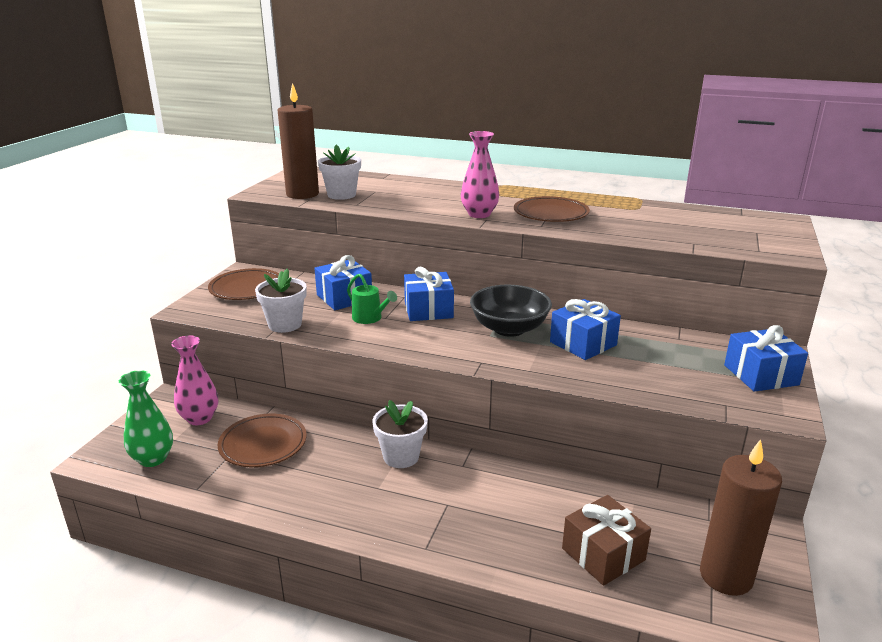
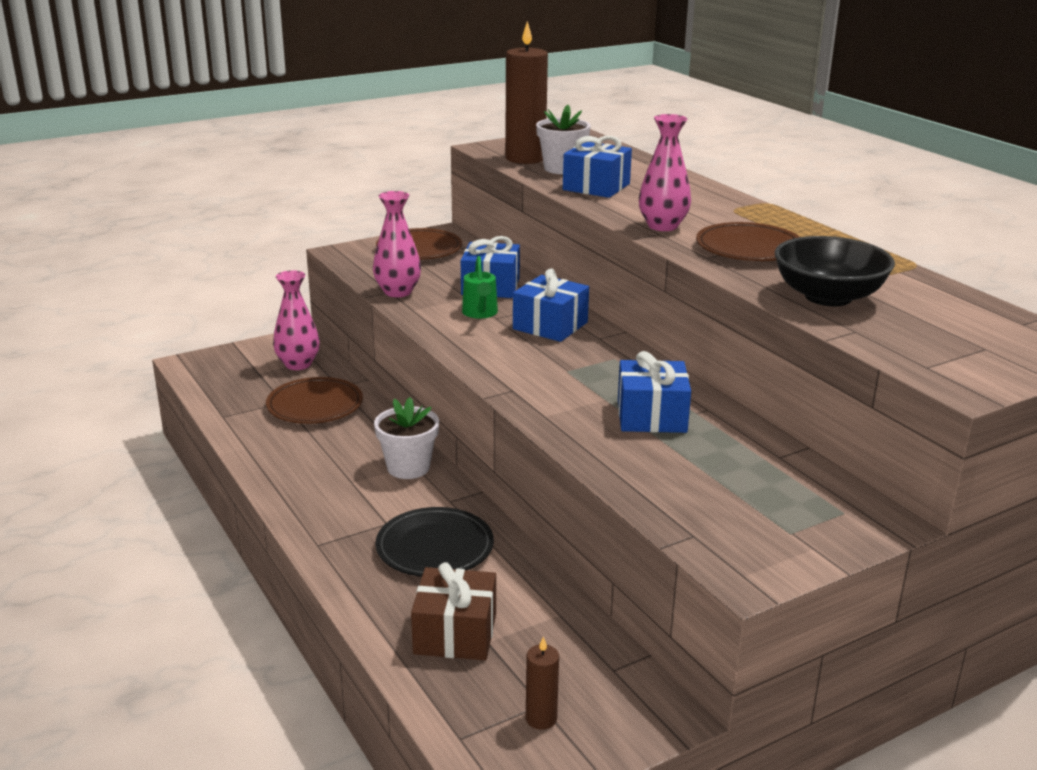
camera: 40 degrees right, 0 degrees up
(153, 459) = (225, 380): green vase -> none
(285, 324) = (398, 292): white flower pot -> pink vase
(503, 503) = (435, 548): none -> black plate
(509, 328) = (599, 372): black bowl -> black bowl (828, 297)
(726, 576) = (541, 718): brown candle -> brown candle, size x0.47
(760, 375) = (803, 531): blue gift -> blue gift (596, 187)

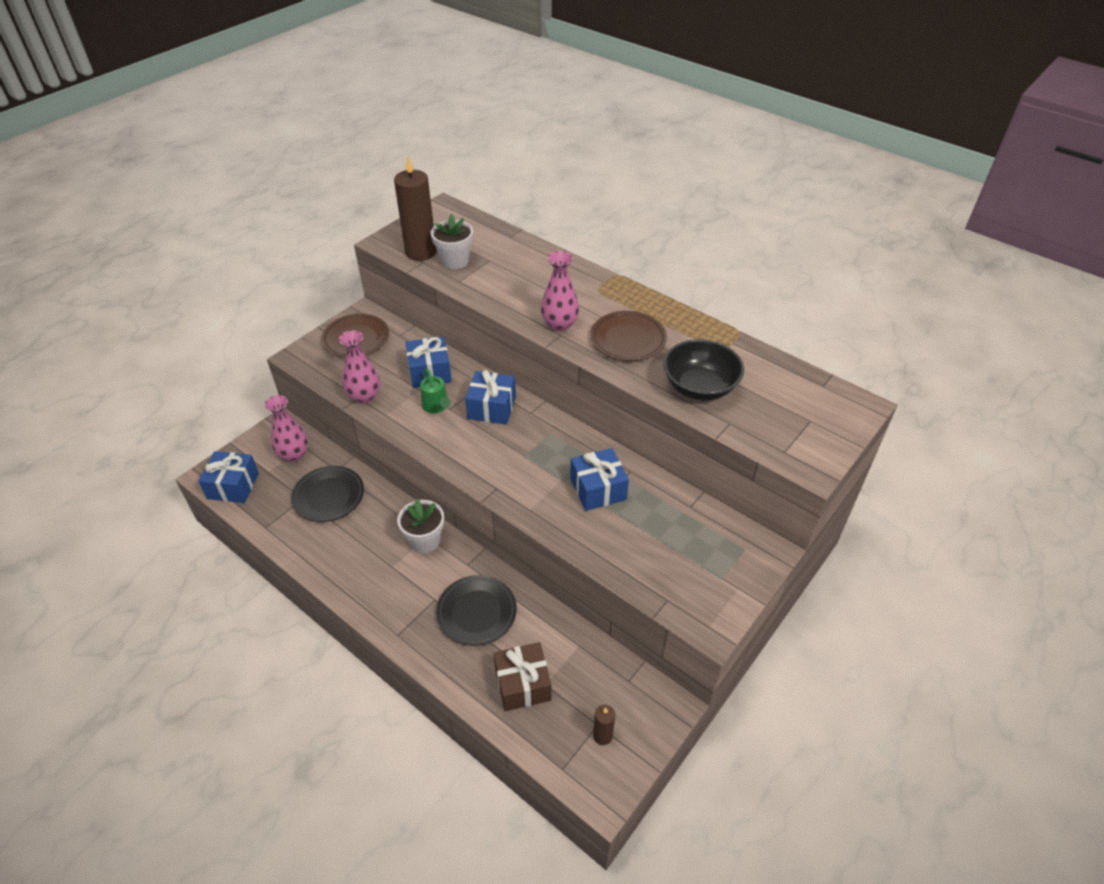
camera: 20 degrees left, 20 degrees up
(315, 406) = (329, 496): brown plate -> black plate
(596, 187) = (491, 281): blue gift -> blue gift (233, 486)

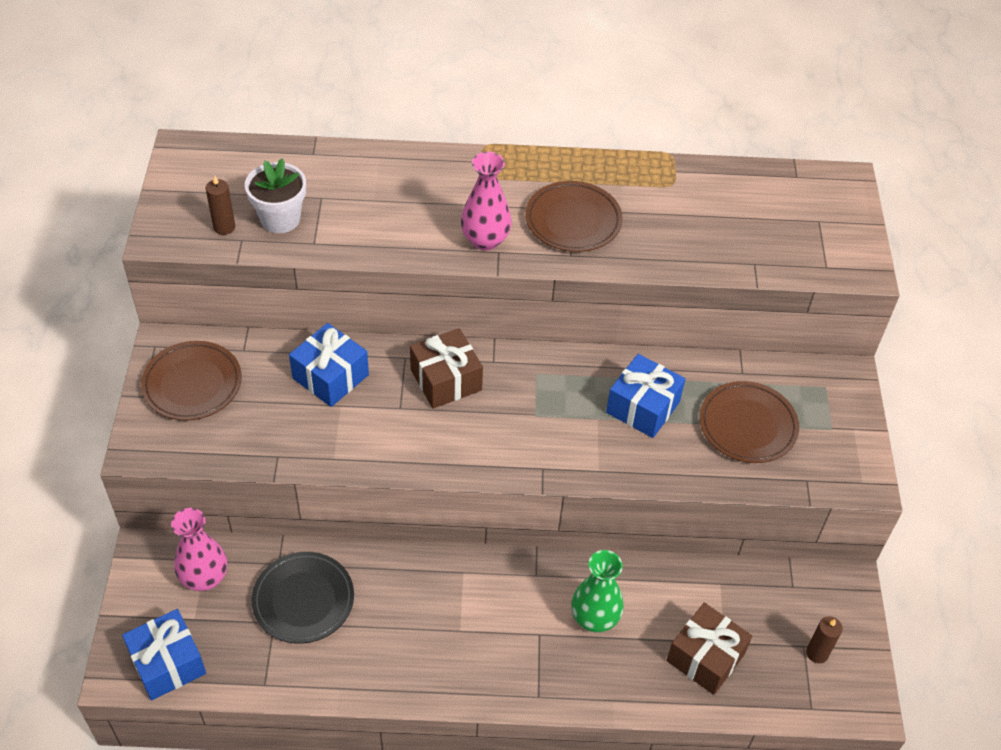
camera: 40 degrees left, 5 degrees up
(364, 396) = (284, 450): pink vase -> none
(421, 252) = (224, 227): brown candle -> brown candle, size x0.47
(425, 540) = (466, 579): white flower pot -> none
(436, 406) = (382, 414): green watering can -> none
(477, 612) = (594, 618): black plate -> green vase
(492, 408) = (446, 380): blue gift -> brown gift
(659, 540) = (747, 425): none -> brown plate
(699, 387) = (692, 239): black bowl -> none

